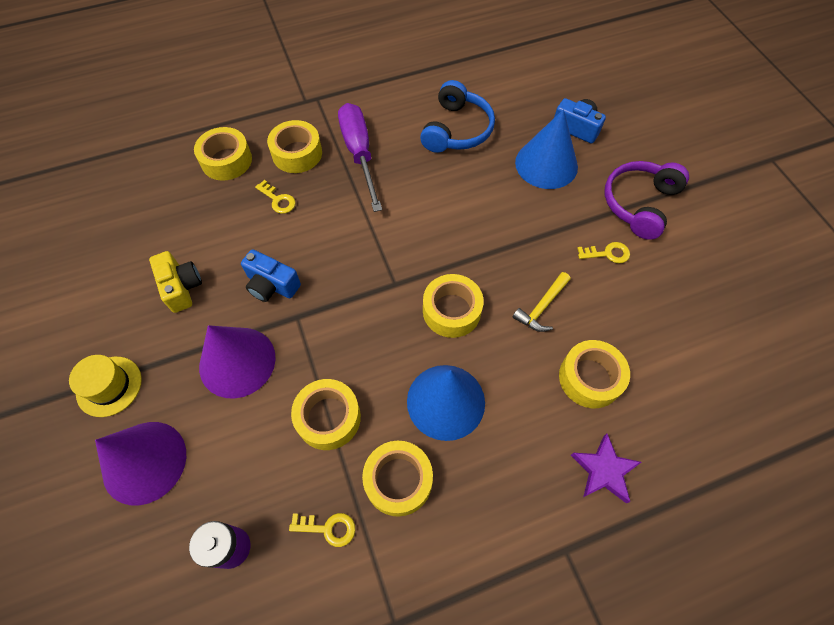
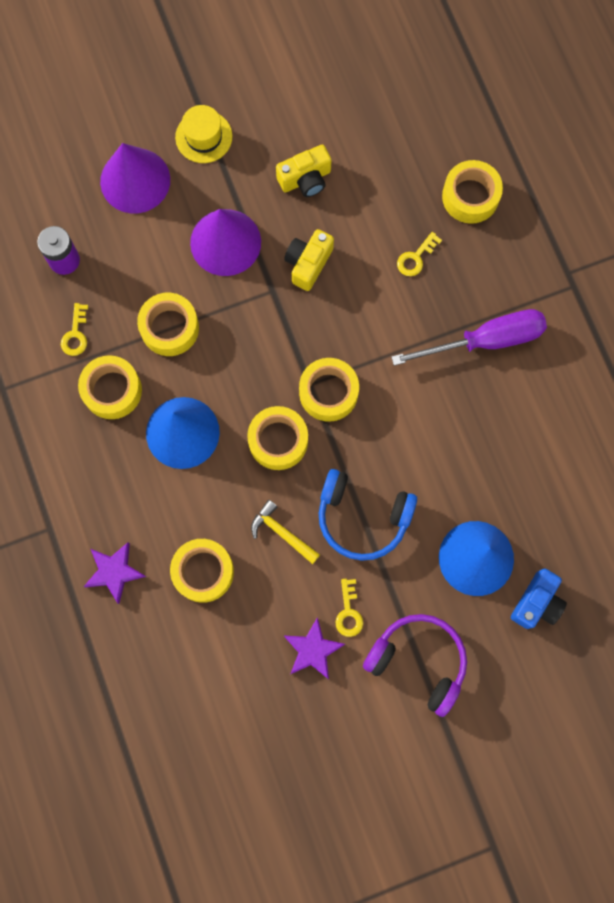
camera: 90 degrees right, 15 degrees up
(272, 285) = (308, 263): blue camera -> yellow camera
(297, 153) = (483, 271): yellow tape -> yellow tape (328, 392)
(456, 130) = (528, 453): blue headphones -> blue headphones (362, 517)
(647, 281) = (312, 650): none -> purple star

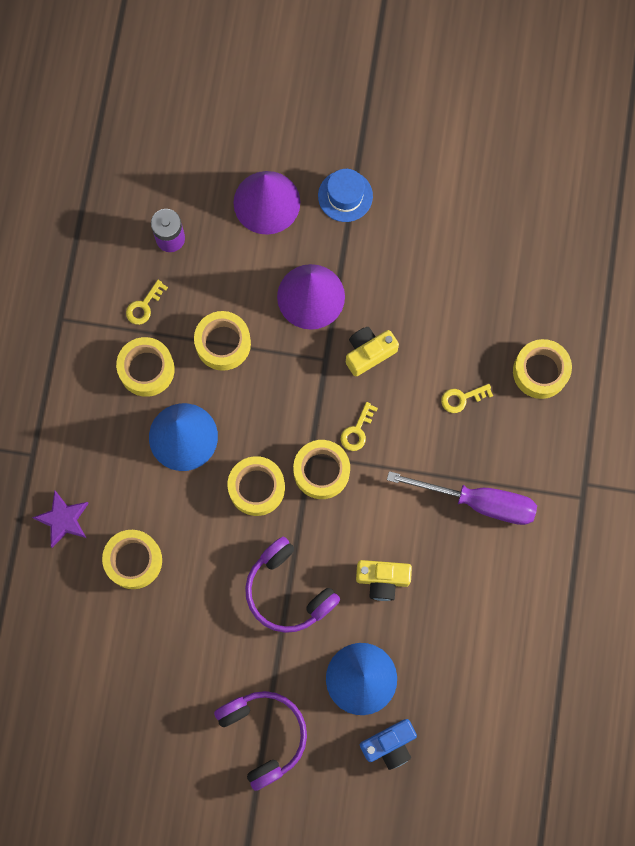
camera: 30 degrees right, 0 degrees up
(203, 137) = (345, 196): yellow hat -> blue hat
(282, 532) = (215, 565): yellow hammer -> none
(305, 179) = (409, 279): yellow camera -> yellow camera (382, 580)
(312, 650) = (184, 675): purple star -> none
(349, 612) = (231, 662): yellow key -> yellow key (357, 431)
(362, 517) = (288, 590): blue headphones -> purple headphones

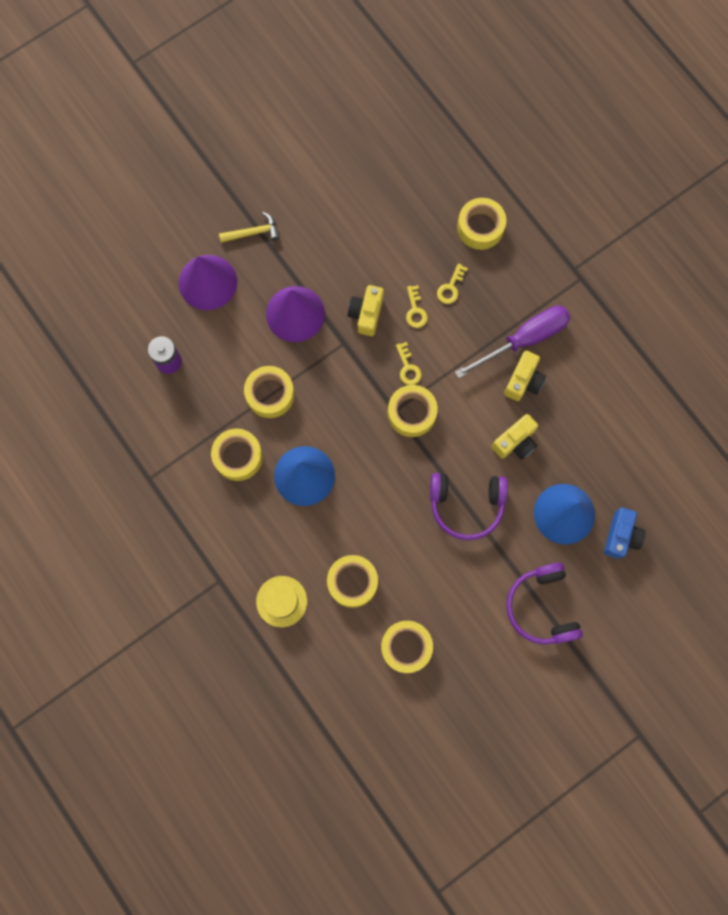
camera: 45 degrees left, 0 degrees up
(63, 519) = (281, 601): purple star -> yellow hat
(144, 306) = (195, 419): yellow key -> yellow key (415, 311)
(256, 488) = (382, 462): yellow tape -> yellow tape (406, 647)
(263, 735) = (542, 607): purple headphones -> purple headphones turned 120 degrees counterclockwise
(345, 196) = (253, 232): blue hat -> yellow hammer
(442, 536) = (523, 381): none -> yellow camera

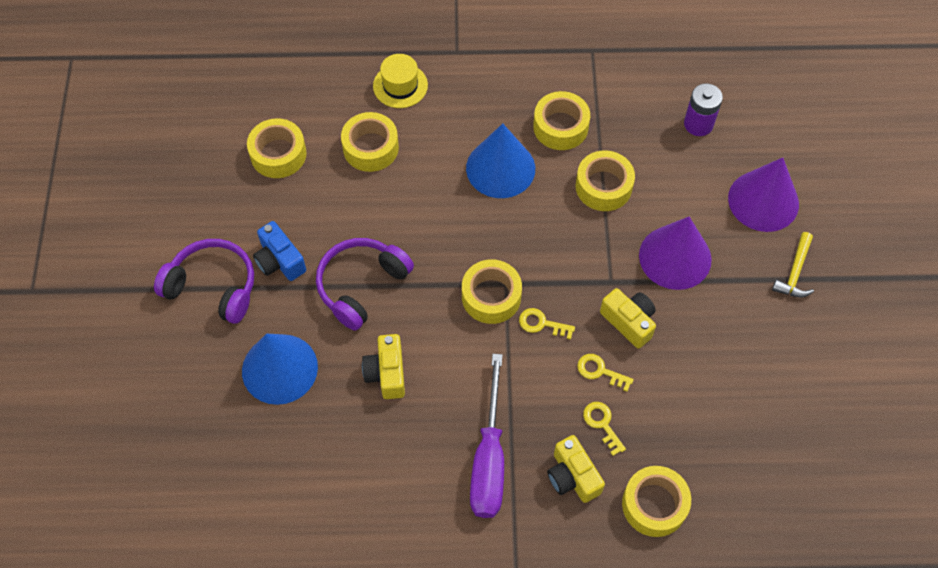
camera: 125 degrees right, 15 degrees down
(523, 381) = (444, 426): yellow camera -> yellow camera (572, 476)
(621, 536) = (213, 407): blue camera -> blue camera (279, 261)

